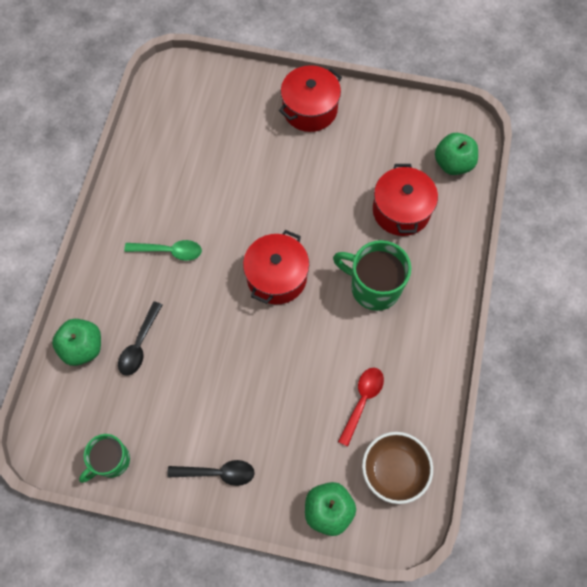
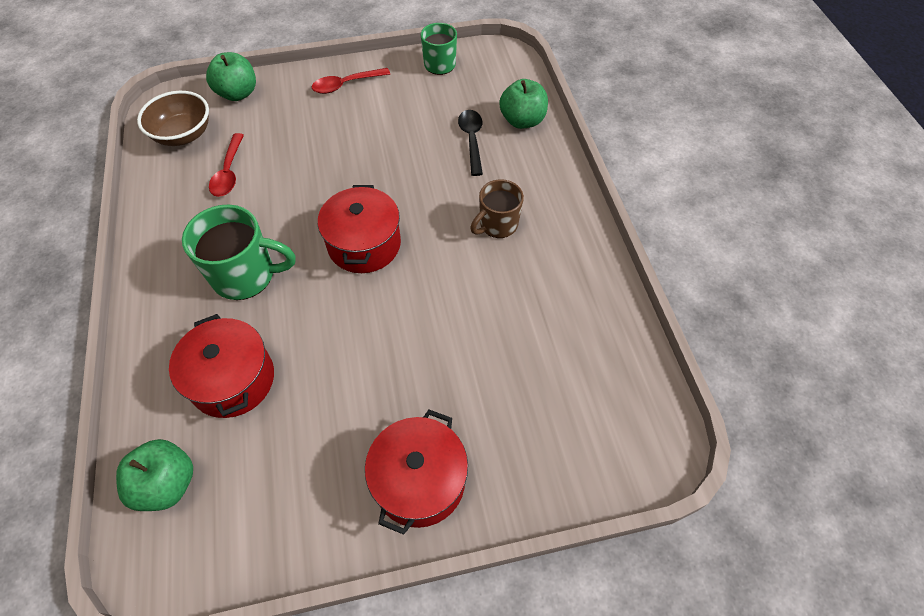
camera: 155 degrees right, 10 degrees down
(169, 251) = (497, 225): green spoon -> brown mug
(218, 473) = (345, 85): black spoon -> red spoon

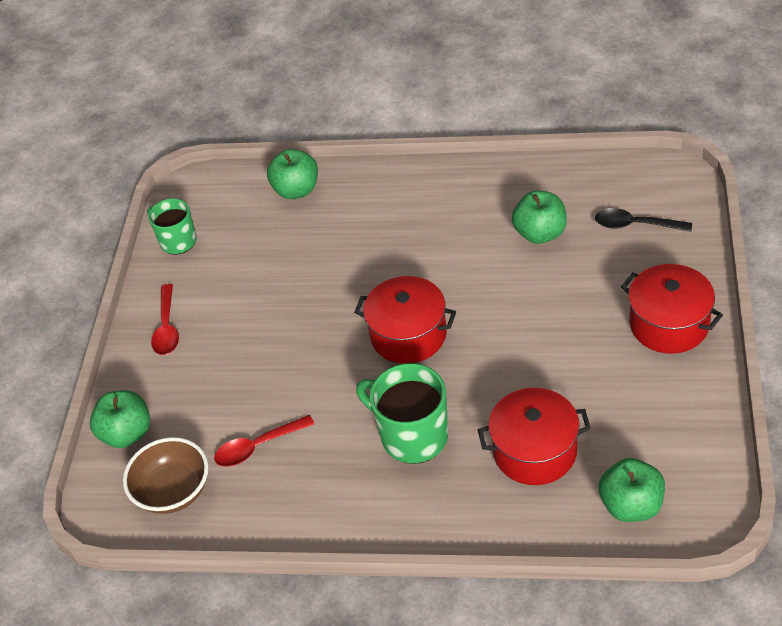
camera: 65 degrees left, 10 degrees down
(229, 172) = (257, 447): red spoon -> red spoon turned 135 degrees clockwise
(246, 275) = (412, 436): green mug -> green mug turned 75 degrees counterclockwise
(471, 140) = (305, 233): black spoon -> black spoon (635, 225)
(497, 225) = (423, 232): brown mug -> none
(523, 325) = (540, 233): none -> green apple

